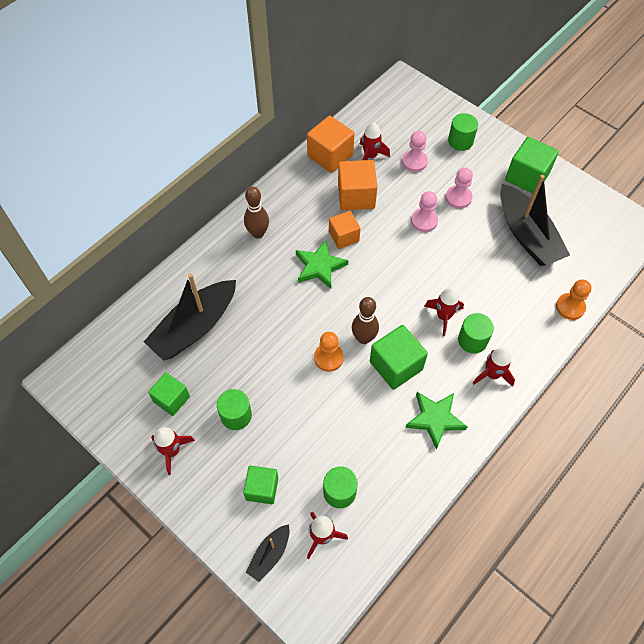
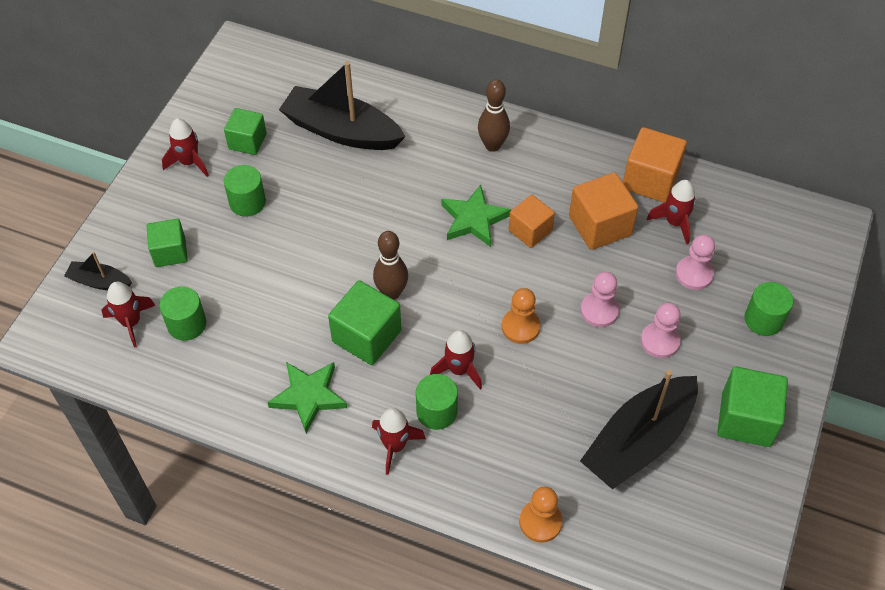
camera: 70 degrees right, 5 degrees down
(328, 358) = (351, 265): orange pawn -> orange pawn (520, 327)

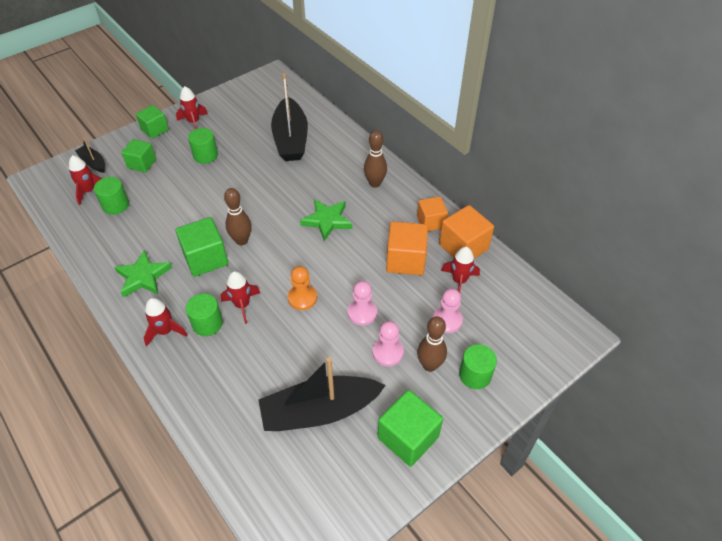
camera: 30 degrees right, 5 degrees down
(247, 141) = (234, 124): green cube -> green cube (155, 130)
(341, 131) = (291, 139): black boat -> black boat turned 150 degrees counterclockwise
(530, 230) = (357, 243): orange cube -> orange cube (431, 222)
(540, 522) = (211, 428): orange pawn -> none
(712, 333) = (429, 365): none -> brown bowling pin

